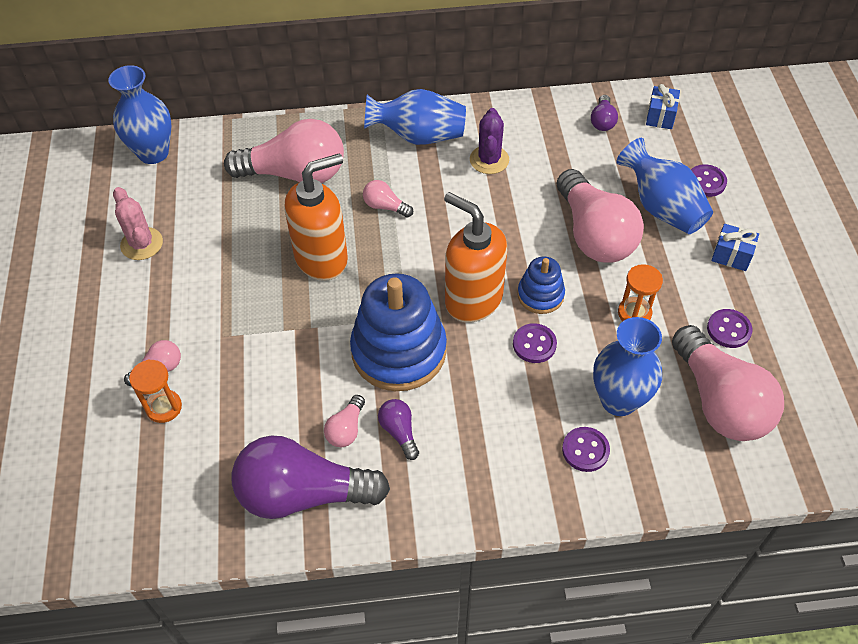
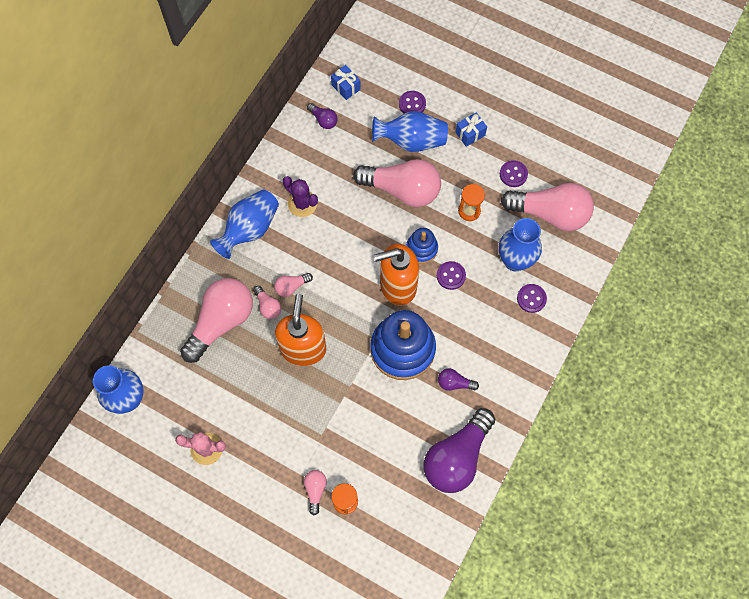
camera: 55 degrees left, 15 degrees up
(346, 429) = (433, 409): pink light bulb -> pink light bulb (268, 306)

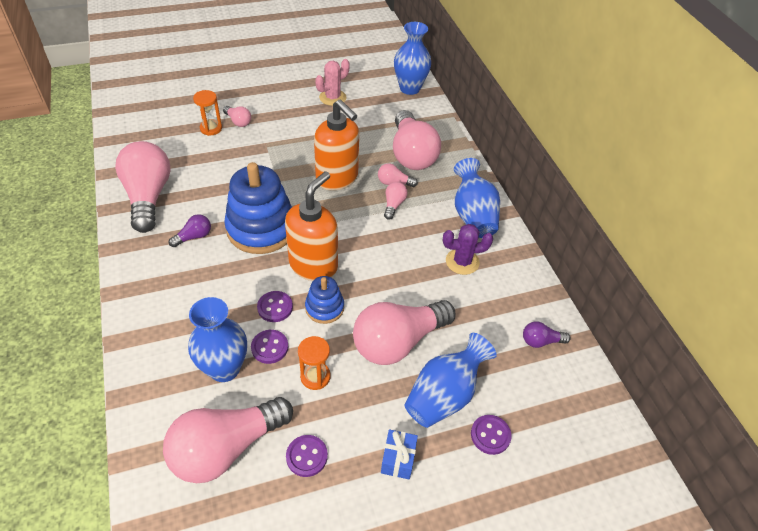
camera: 130 degrees right, 20 degrees down
(346, 87) = (567, 391): blue gift -> none
(457, 457) = (148, 197): purple light bulb -> pink light bulb
(531, 298) = (177, 348): purple button -> purple button (269, 347)

